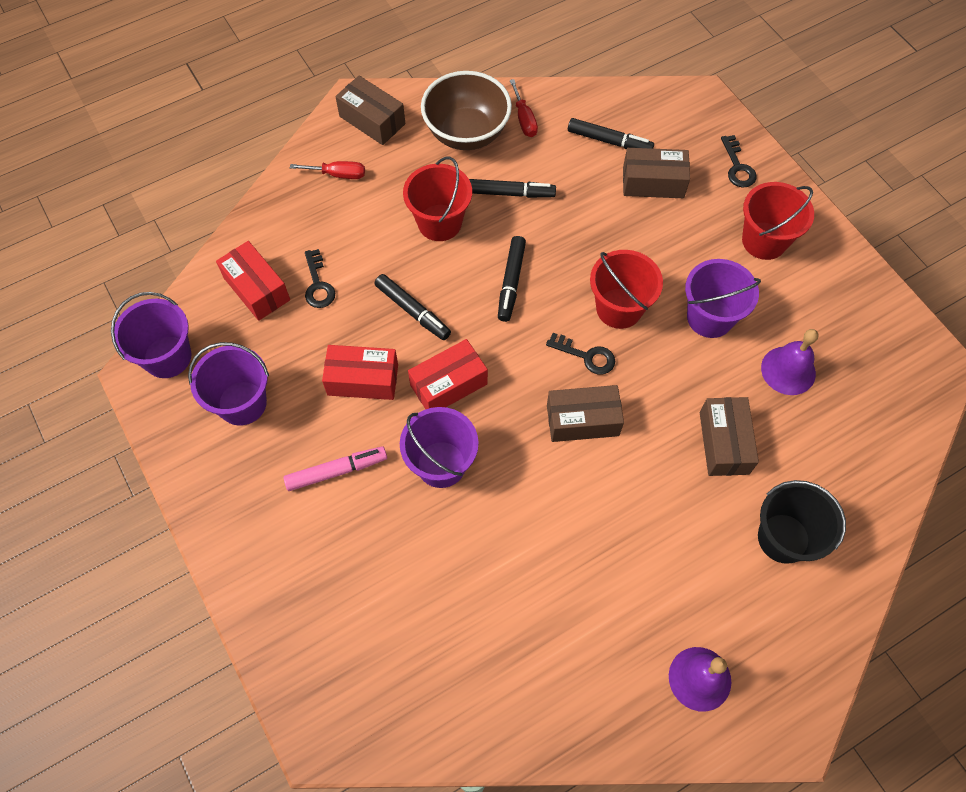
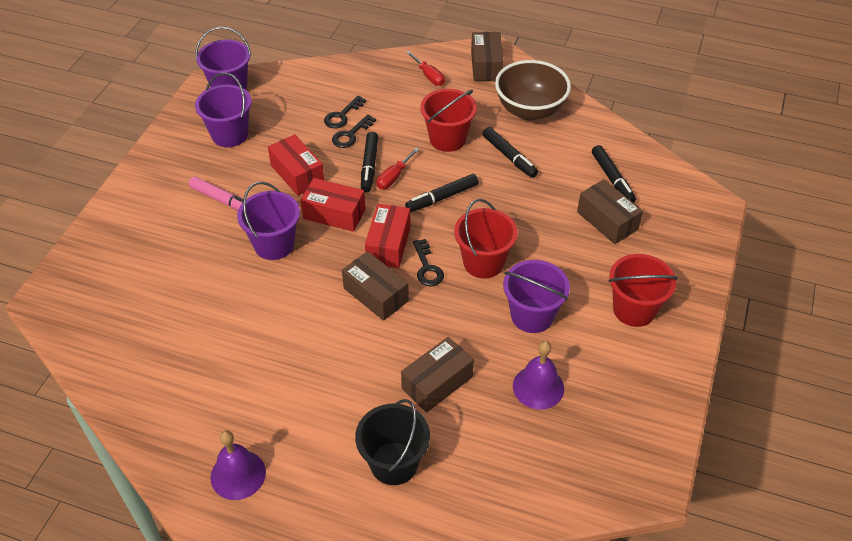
camera: 50 degrees right, 15 degrees down
(257, 289) = (311, 93): red box -> red box (388, 245)
(524, 119) = (575, 129): red screwdriver -> red screwdriver (394, 177)
(737, 167) = (679, 258): black key -> black key (351, 135)

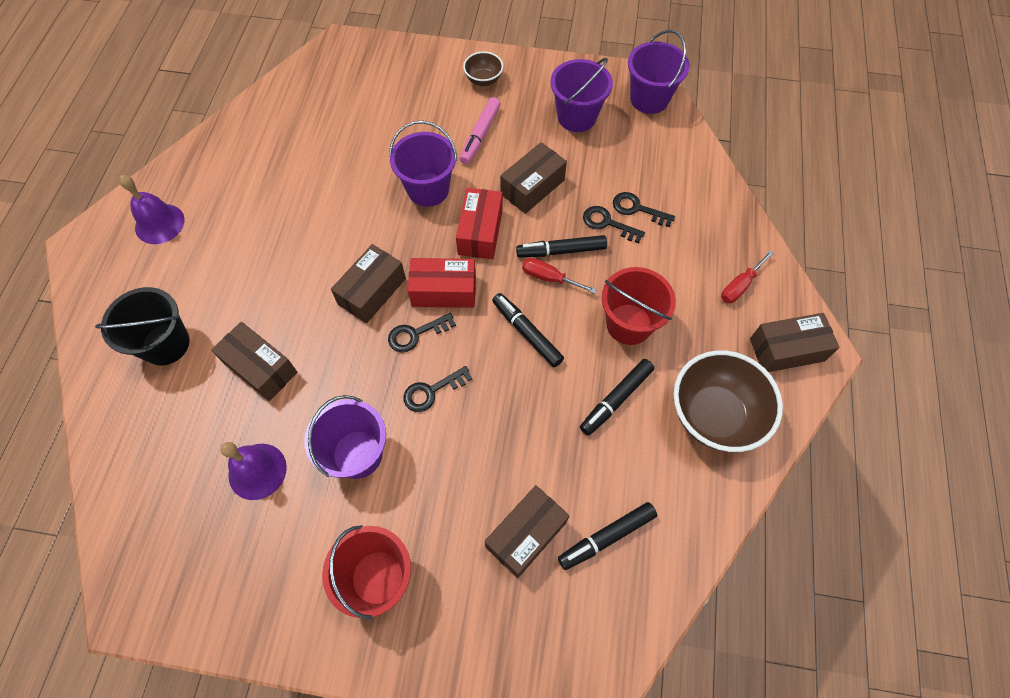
camera: 80 degrees right, 15 degrees up
(155, 190) = (483, 80): none -> brown bowl
(297, 174) = (532, 187): red box -> brown box
(483, 262) = (431, 391): red bucket -> black key

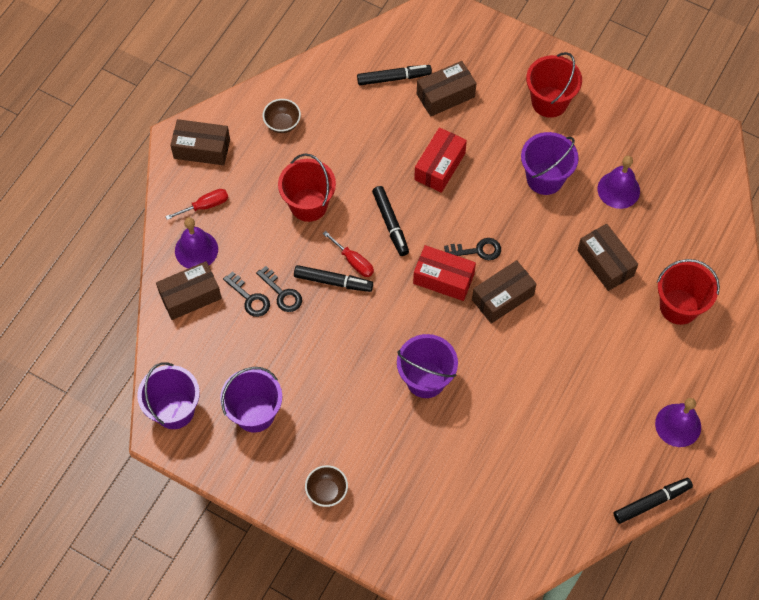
camera: 160 degrees left, 0 degrees up
(166, 344) = (679, 306): black bucket -> red bucket
(431, 391) = (478, 204): black key -> none
(480, 135) = (356, 423): pink marker -> none
(480, 232) = (394, 321): red box -> red box (439, 166)
(532, 187) = (331, 350): brown box -> brown box (190, 296)
(616, 399) = (346, 156): black marker -> black marker (651, 502)
(714, 415) = (282, 124): brown bowl -> brown bowl, size x0.50
(719, 238) = (196, 250): none -> purple bell

